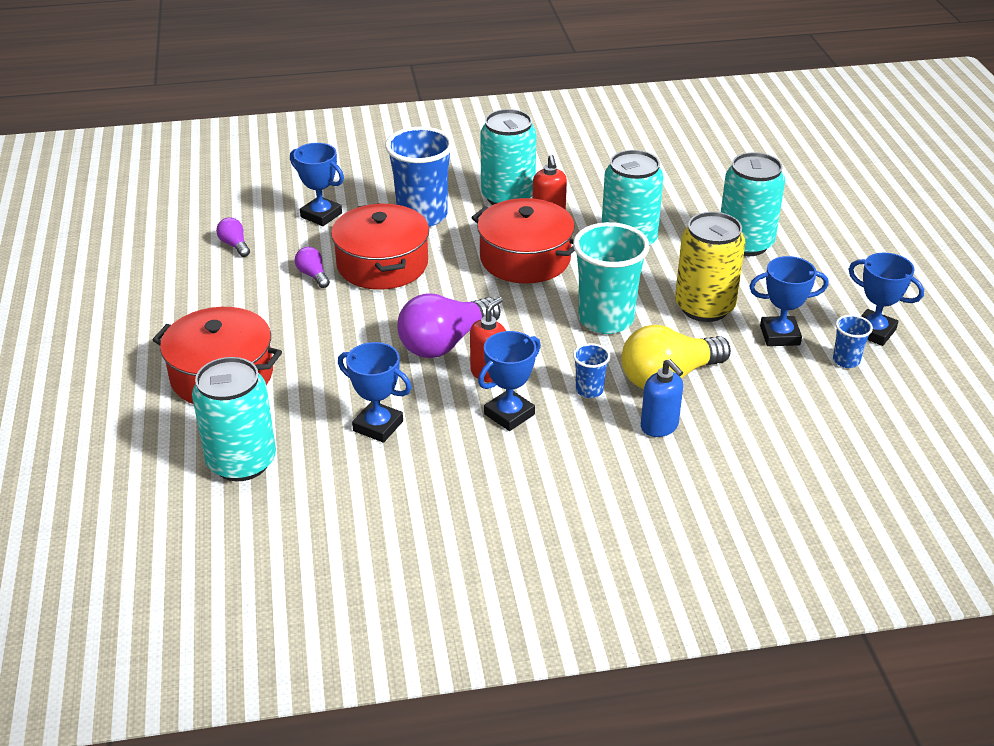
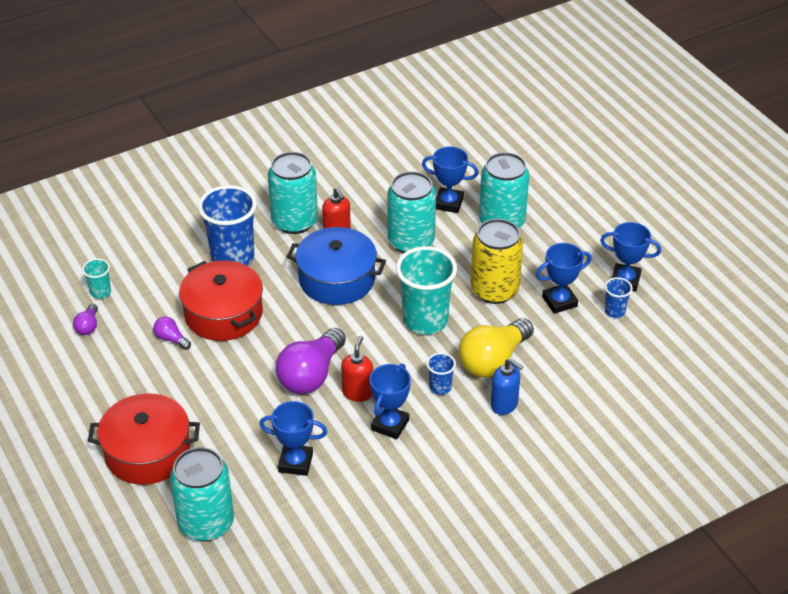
camera: 20 degrees left, 5 degrees up
(235, 245) = (88, 326): purple light bulb -> purple light bulb turned 120 degrees counterclockwise
(266, 218) = (100, 292): none -> turquoise cup
(321, 215) = (146, 278): blue trophy -> blue trophy (448, 203)
(525, 258) = (337, 279): red pot -> blue pot

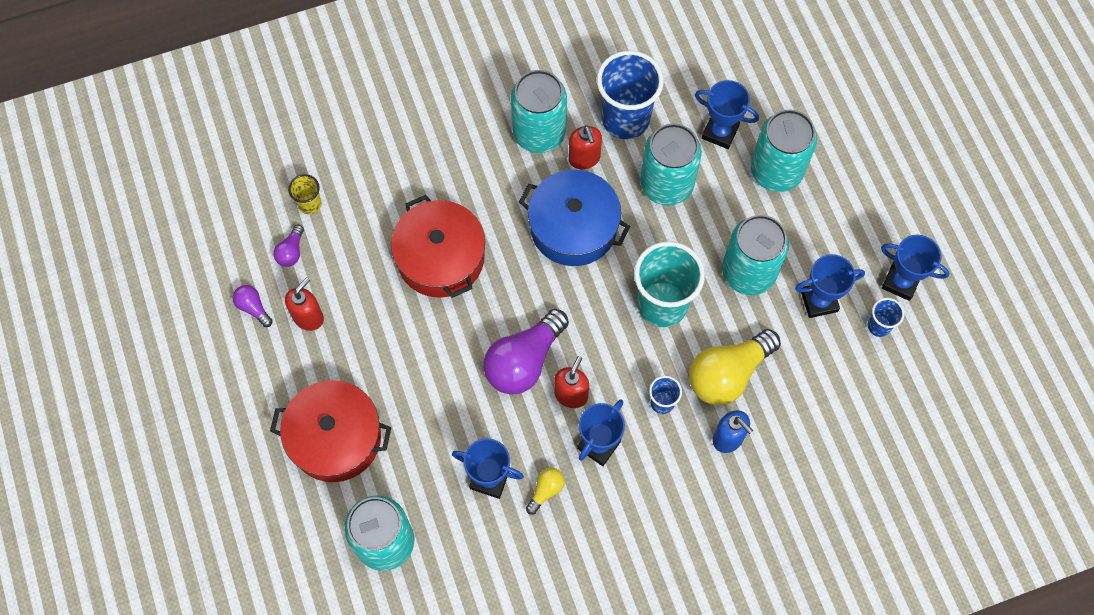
camera: 10 degrees right, 25 degrees up
(100, 292) = (310, 204): turquoise cup -> yellow cup
(110, 369) = (308, 317): none -> red soap dispenser
(171, 339) = (379, 285): purple light bulb -> purple light bulb (253, 308)
(232, 257) = (461, 176): blue cup -> blue cup (625, 119)
(348, 464) = (546, 491): none -> yellow light bulb
(494, 290) = (748, 272): yellow can -> turquoise can

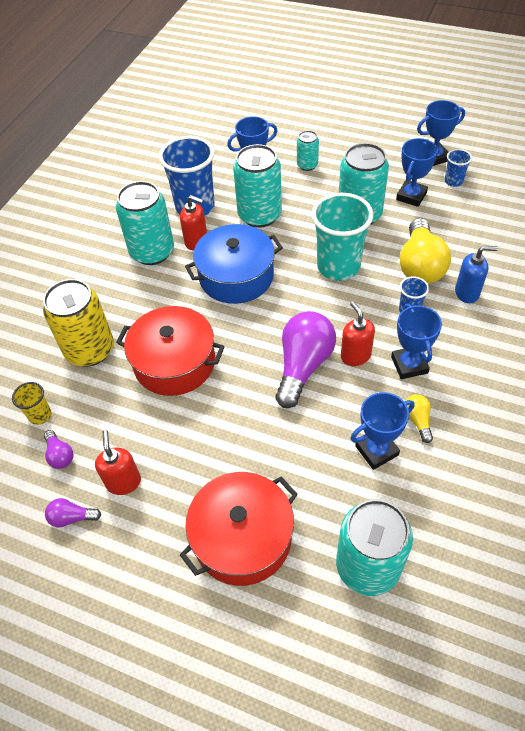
camera: 45 degrees left, 15 degrees down
(396, 182) = (90, 350): none -> yellow can
(524, 361) = (303, 366): purple light bulb -> purple light bulb turned 150 degrees counterclockwise
(776, 171) = (307, 165): turquoise can -> turquoise can, size x0.52

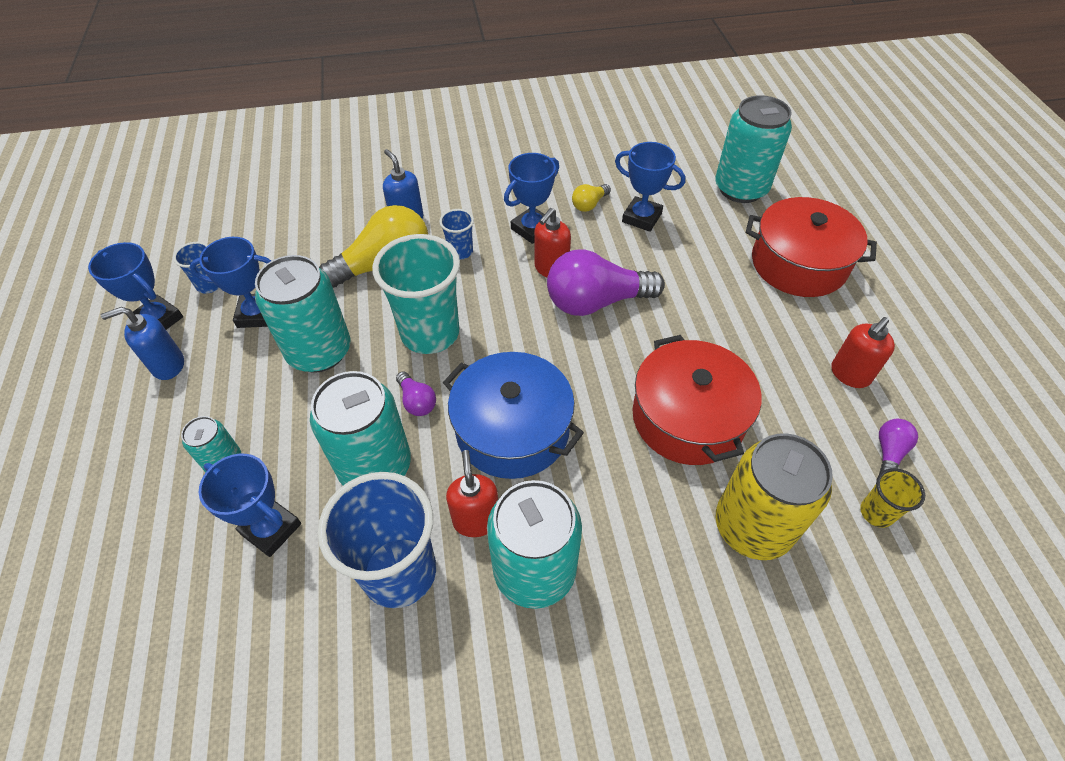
camera: 125 degrees left, 0 degrees up
(72, 517) = (922, 393): purple light bulb -> purple light bulb (417, 401)
(392, 156) = (168, 365): none -> blue soap dispenser

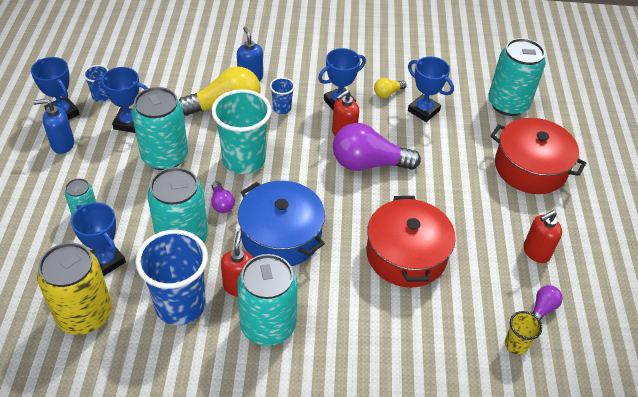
camera: 10 degrees right, 5 degrees down
(752, 526) = (424, 333): yellow can -> yellow can (84, 314)

